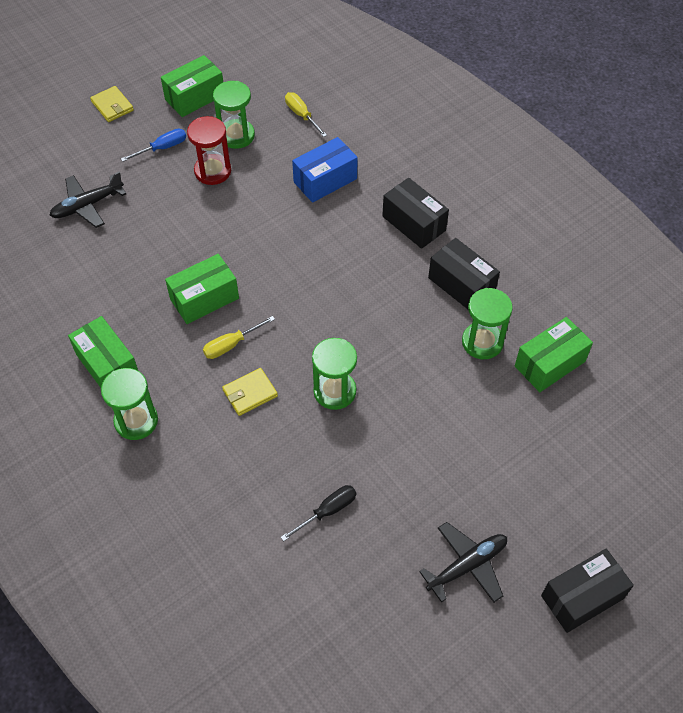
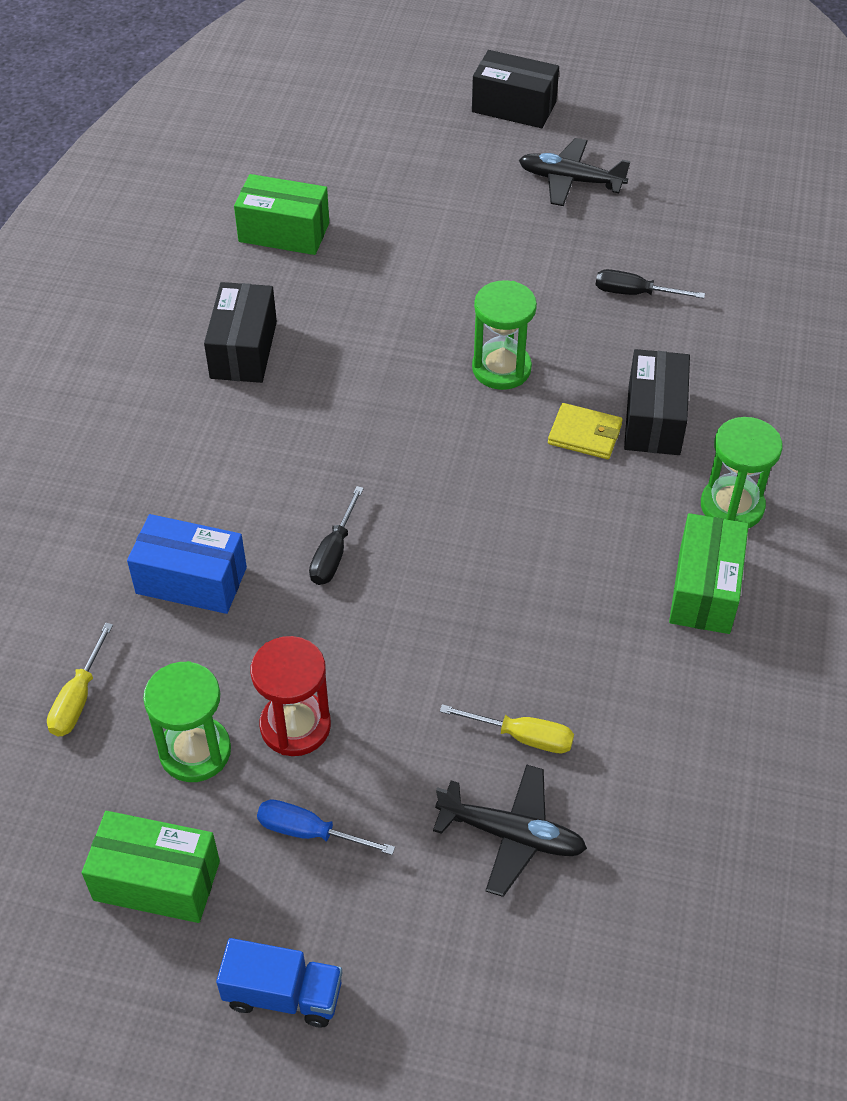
camera: 130 degrees left, 5 degrees down
(112, 106) = (283, 994): yellow wallet -> blue truck
(204, 298) = (513, 568): green box -> none
(231, 345) = (545, 494): yellow screwdriver -> yellow screwdriver (522, 737)
(286, 238) = (334, 553): none -> black screwdriver
(414, 223) = (185, 444): black box -> black box (654, 419)
(482, 342) = (309, 293): green hourglass -> none

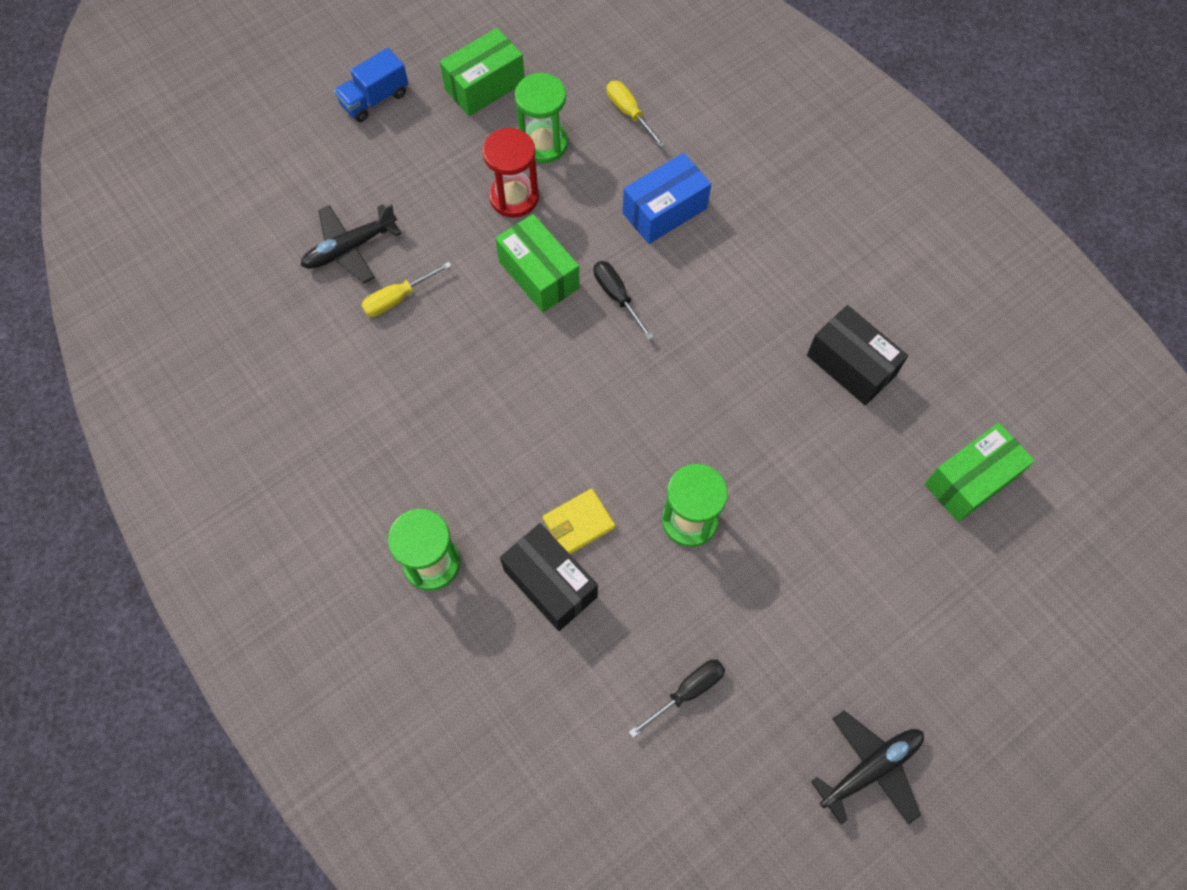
camera: 130 degrees right, 15 degrees up
(309, 832) = (445, 162): blue screwdriver -> none
(514, 107) = (1020, 812): black box -> none
(704, 589) = (390, 482): green box -> green box (539, 275)

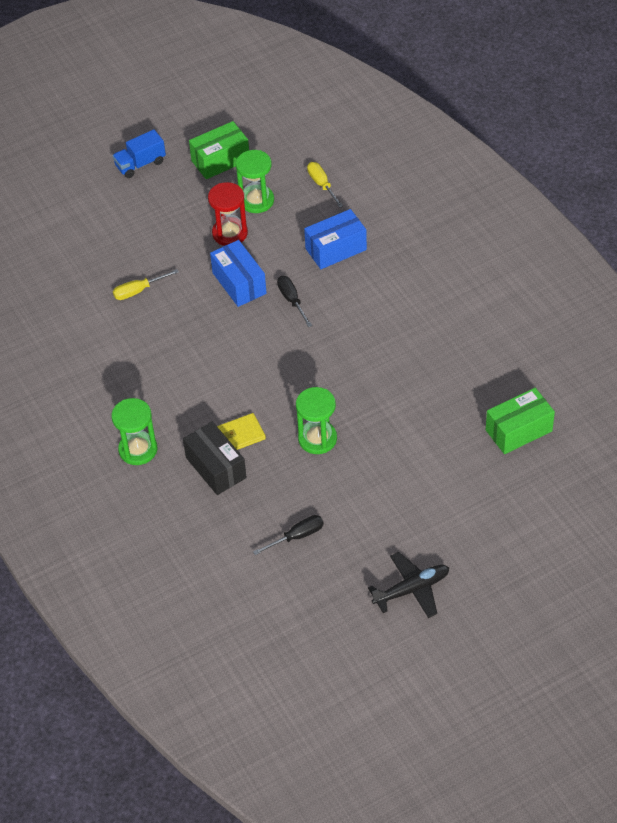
camera: 10 degrees right, 15 degrees down
(350, 248) = (109, 258): black plane -> none
(539, 275) = (239, 283): green box -> blue box
(851, 365) = (449, 355): black box -> none

